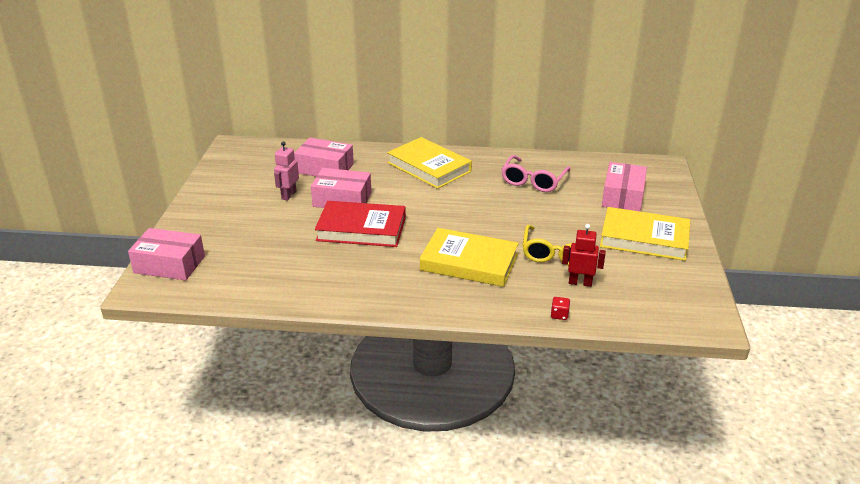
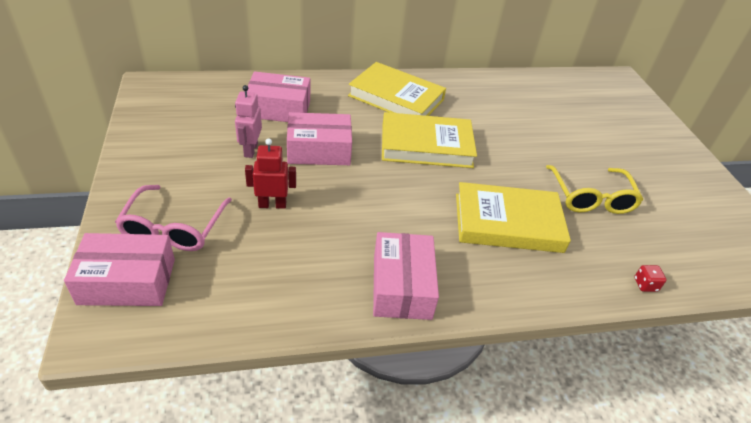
camera: 20 degrees left, 10 degrees up
(361, 229) = (361, 190): red book -> none
(533, 181) = (512, 106): pink glasses -> pink glasses (174, 228)
(580, 283) = (637, 235): red robot -> red robot (272, 204)
(622, 196) = (608, 118): pink box -> pink box (402, 286)
(644, 238) = (660, 167): yellow book -> yellow book (426, 145)

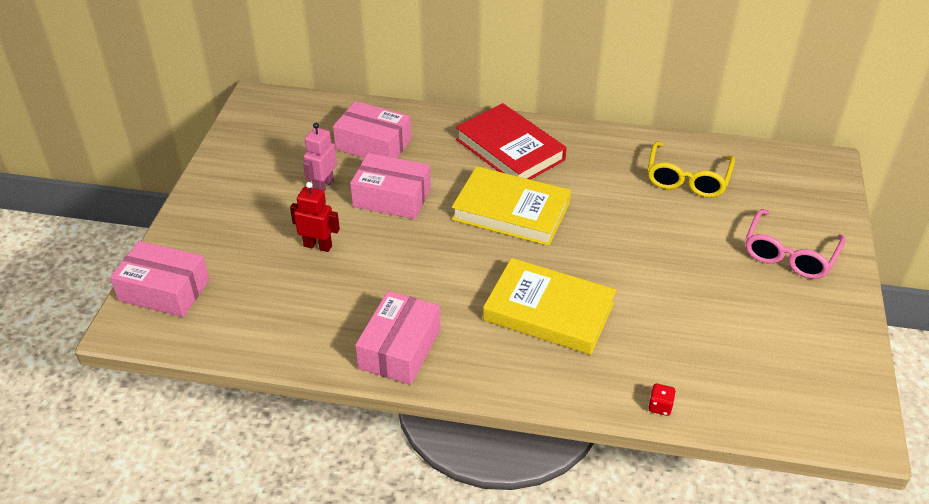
camera: 25 degrees right, 0 degrees up
(174, 228) = (220, 251): pink glasses -> pink glasses (789, 254)
(396, 98) = (510, 150): yellow book -> red book
(591, 198) = (667, 304): yellow glasses -> yellow glasses (687, 179)

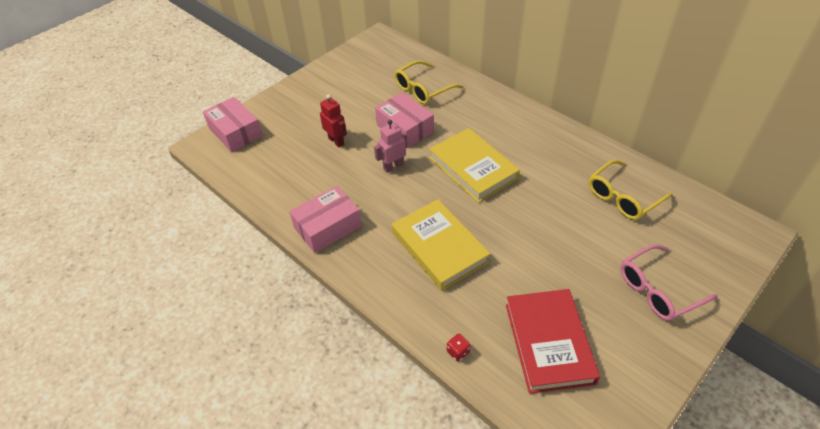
camera: 35 degrees right, 5 degrees up
(323, 186) = (371, 105): pink robot -> pink robot (393, 166)
(373, 144) = (423, 89): pink box -> yellow glasses
(510, 150) = (508, 126): red book -> red book (548, 343)

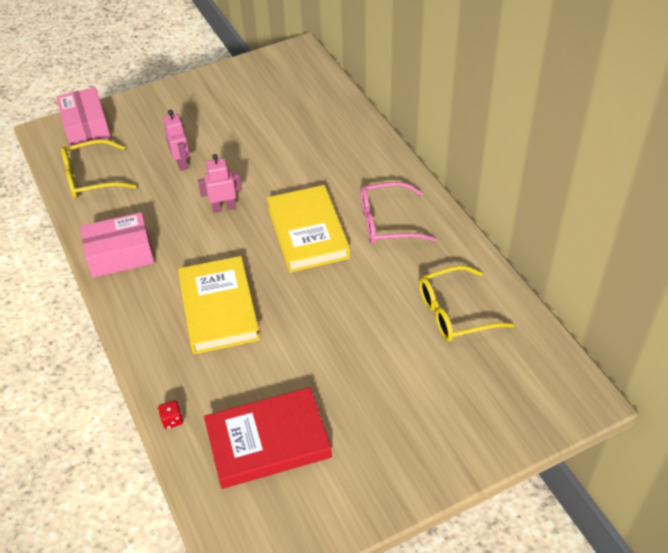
camera: 20 degrees right, 0 degrees up
(336, 141) = (182, 163): red robot -> pink robot
(405, 128) = (262, 167): pink box -> none
(423, 89) = (309, 127): yellow glasses -> yellow glasses (91, 178)
(548, 343) = (268, 441): red book -> red book turned 60 degrees clockwise
(657, 290) = (422, 425): pink glasses -> pink glasses (387, 222)

